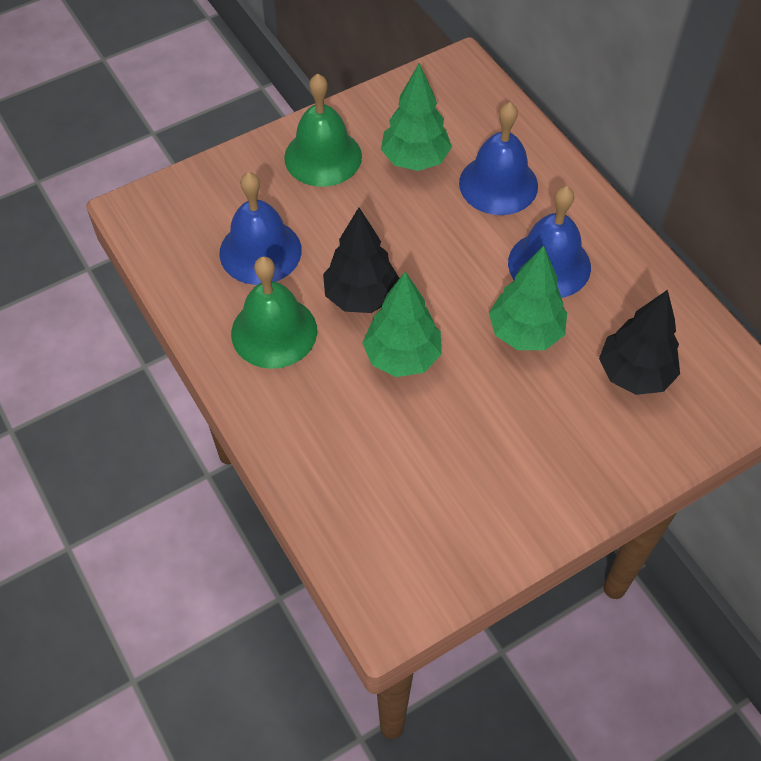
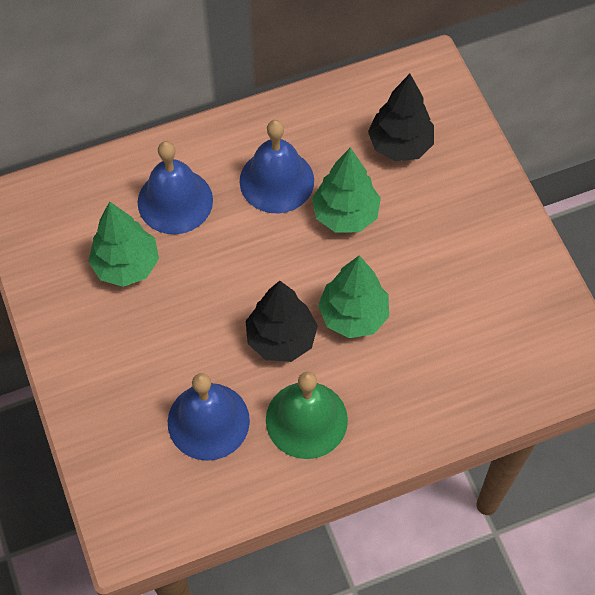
camera: 80 degrees left, 5 degrees up
(323, 157) = (100, 348): green bell -> none

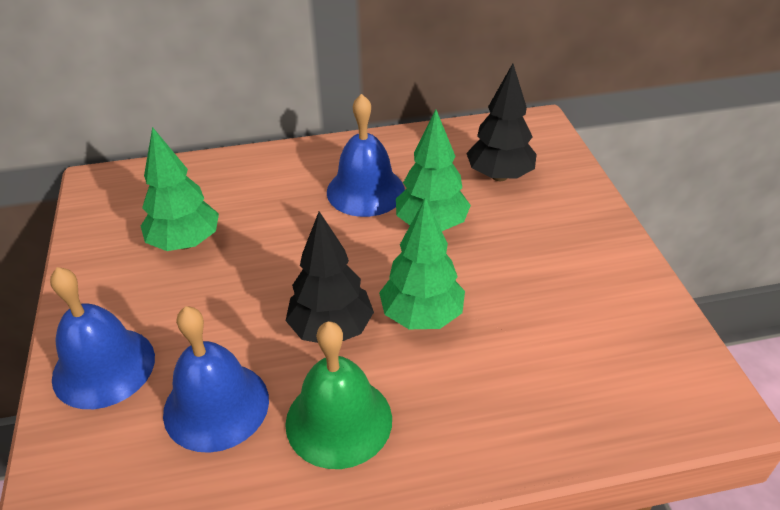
camera: 10 degrees right, 20 degrees down
(175, 201) = (257, 196): blue bell -> blue bell (104, 367)

